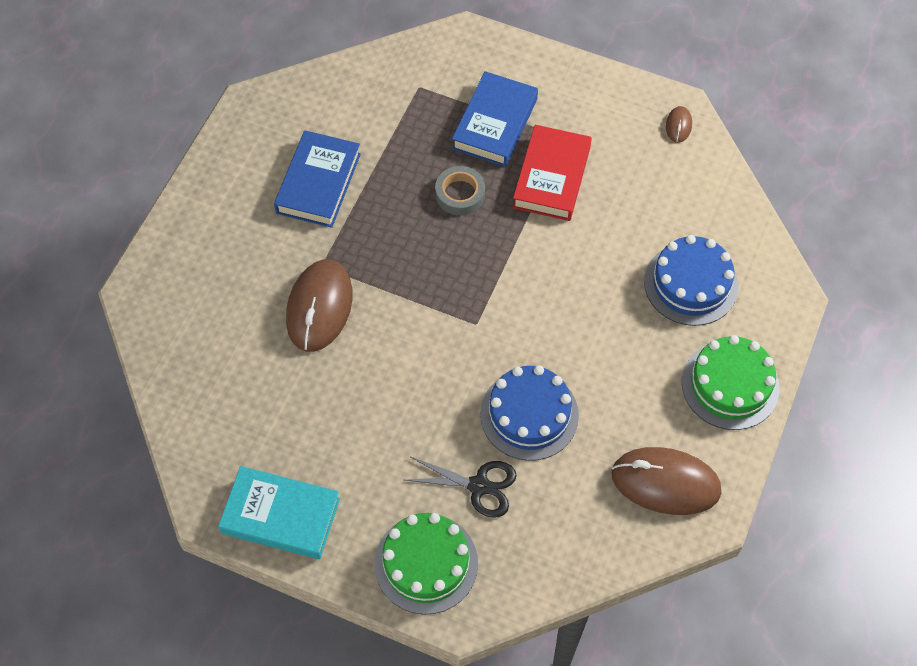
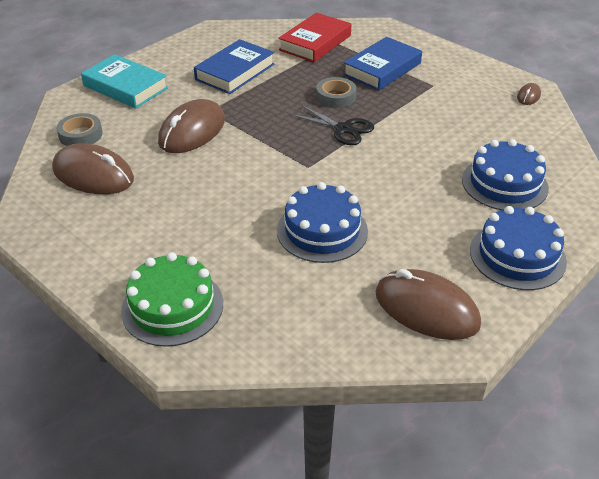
camera: 20 degrees right, 20 degrees down
(191, 354) = (80, 135): none -> grey tape
(244, 413) = (93, 175): none -> brown mouse
(280, 516) = (74, 242): turquoise book -> turquoise book (125, 87)
(479, 486) = (251, 266): black scissors -> black scissors (343, 129)
(552, 177) = (412, 102): red book -> red book (315, 43)
(730, 385) = (517, 256): green cake -> blue cake

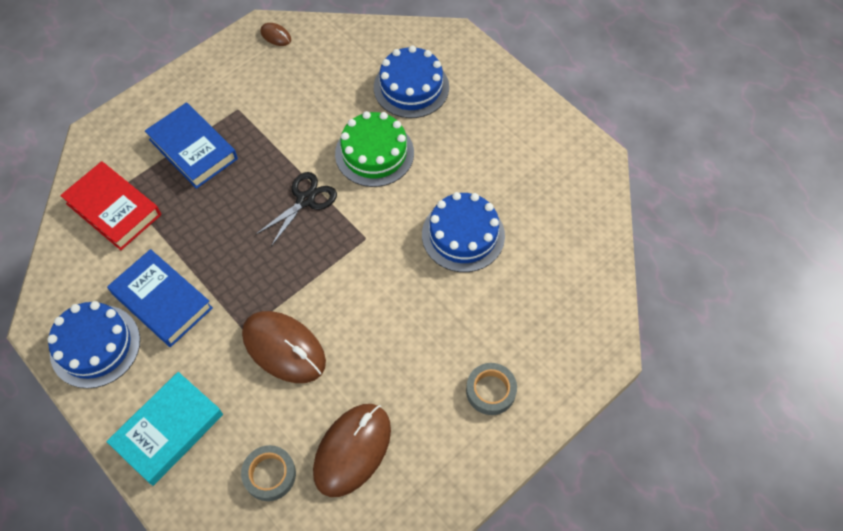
camera: 85 degrees left, 20 degrees up
(172, 306) = (554, 360): green cake -> green cake (374, 153)
(336, 97) = (242, 200): grey tape -> grey tape (490, 391)
(426, 309) = (560, 172): brown mouse -> none
(517, 256) = (503, 100): blue cake -> blue cake (95, 346)

